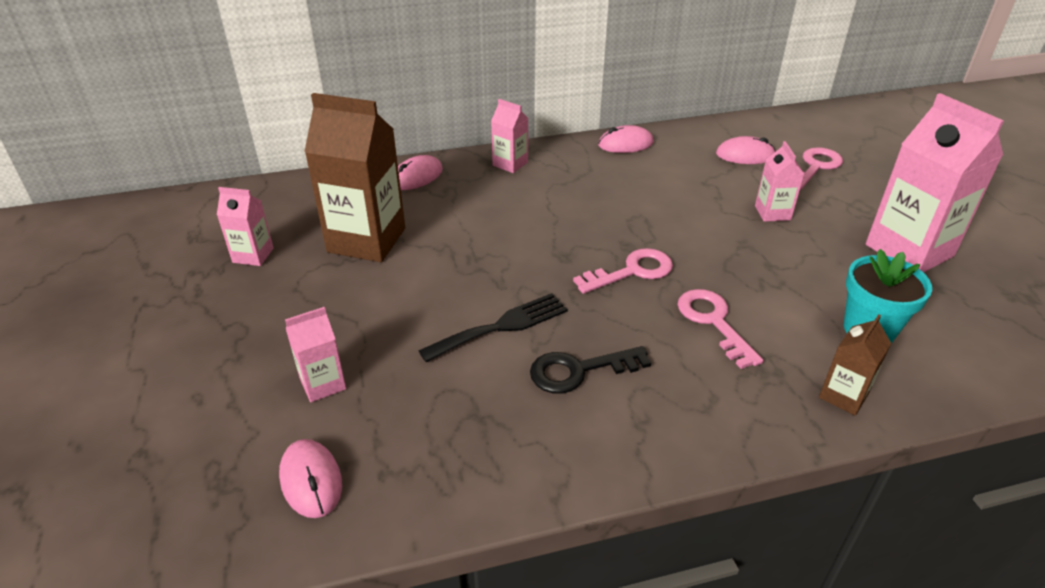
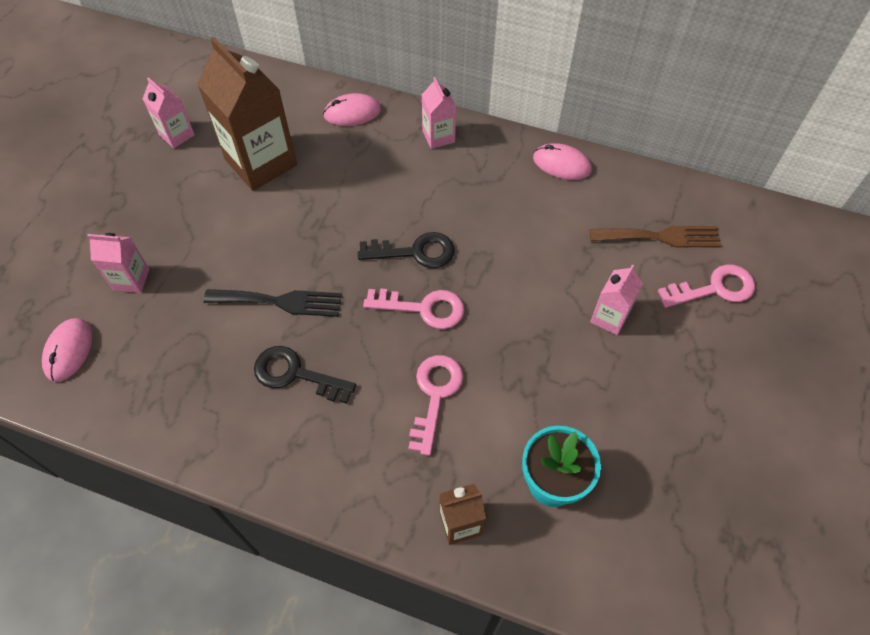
camera: 35 degrees right, 20 degrees up
(580, 239) = (415, 252): none -> black key
(745, 155) = (661, 237): pink mouse -> brown fork
(909, 250) = (689, 432): pink carton -> none

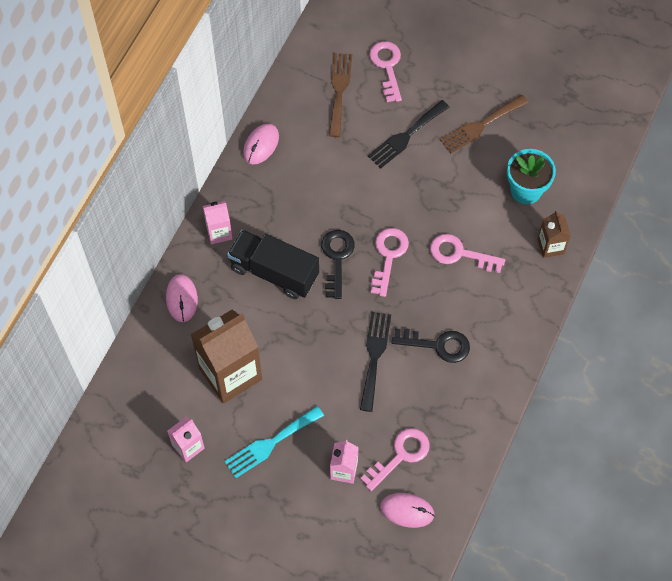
camera: 85 degrees left, 5 degrees up
(143, 339) = (400, 455): none -> pink key
(173, 206) = (270, 443): none -> turquoise fork
(295, 374) = (438, 345): black key -> black key turned 105 degrees counterclockwise
(391, 191) = (274, 272): none -> black truck
(609, 317) = (406, 136): pink carton -> black fork
(650, 413) = (480, 125): none -> brown fork

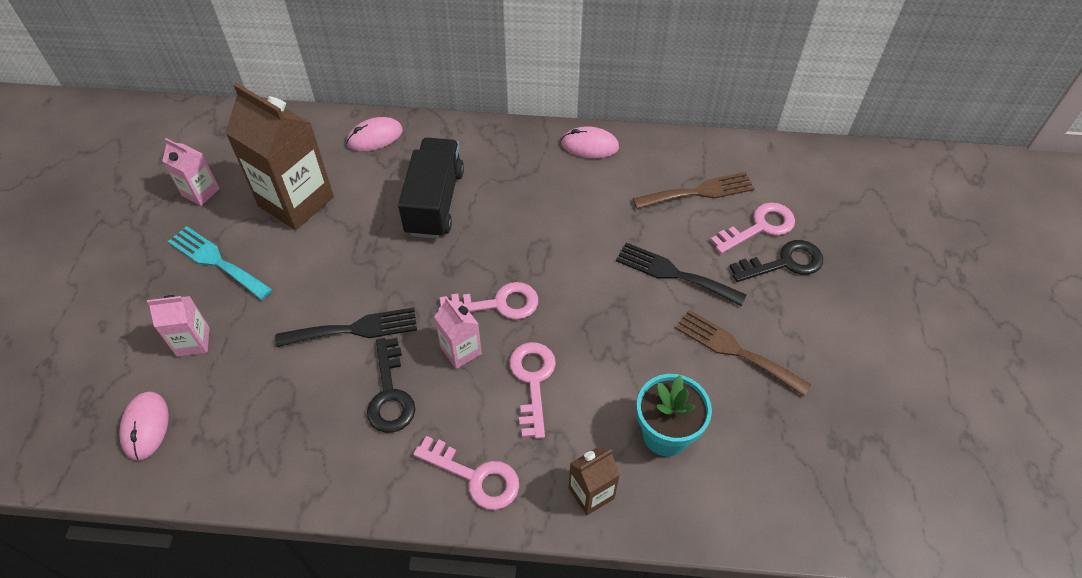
camera: 70 degrees right, 10 degrees down
(219, 232) = (466, 143): pink carton -> pink carton (461, 350)
(337, 258) = (474, 254): black key -> black key (784, 263)
(400, 455) = (222, 397): pink key -> pink key (475, 477)

